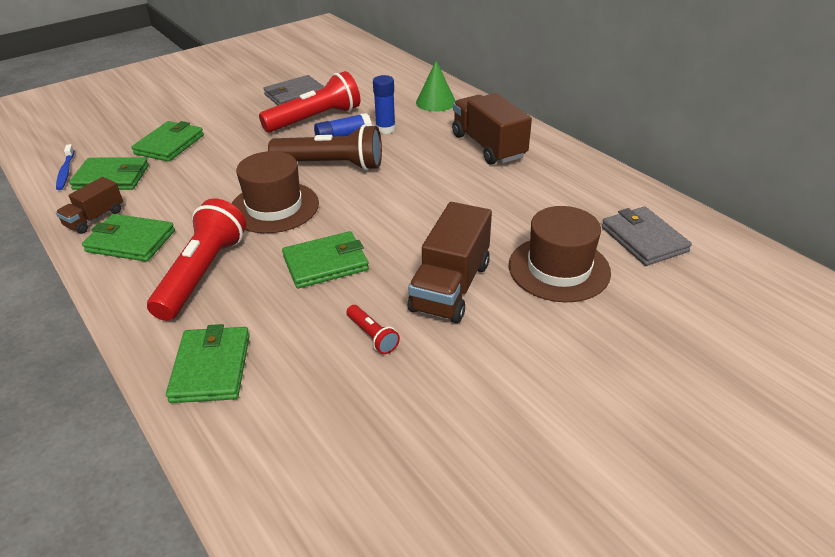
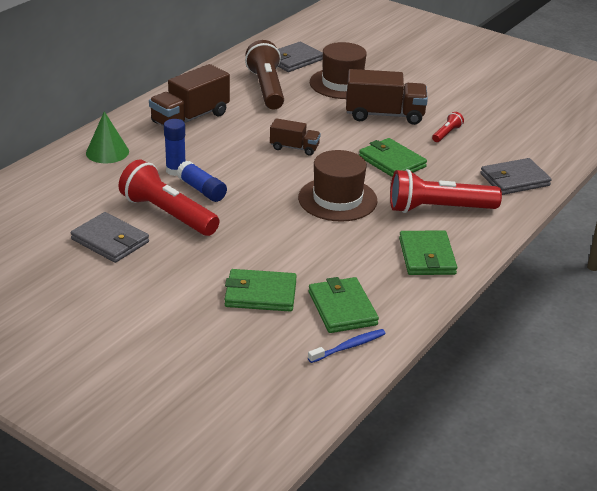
camera: 110 degrees left, 5 degrees down
(95, 218) = (411, 289): brown truck -> brown truck (294, 148)
(211, 367) = (514, 180): green wallet -> grey wallet
(331, 165) = (256, 186): brown flashlight -> brown flashlight (266, 88)

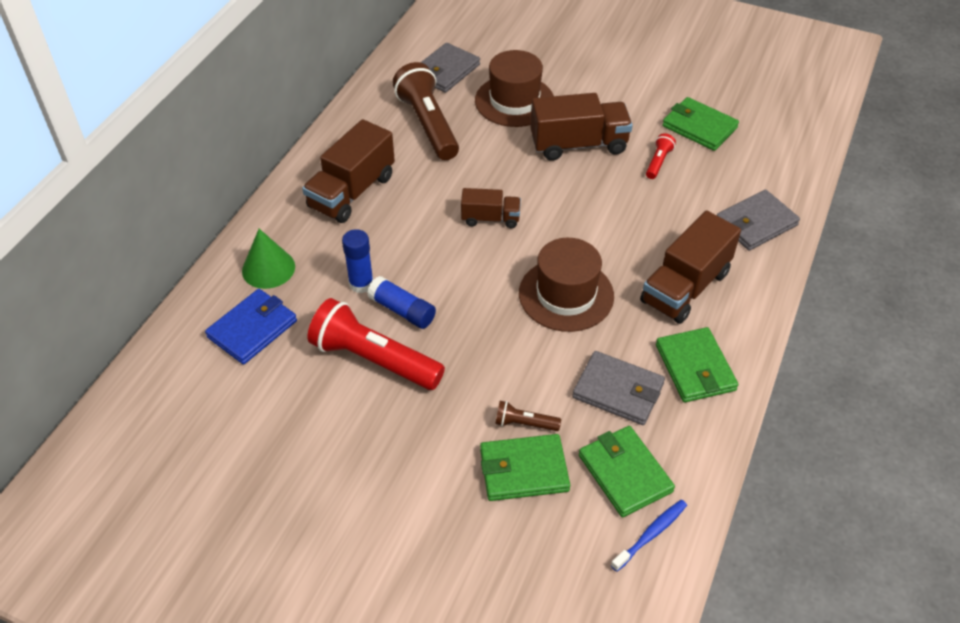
camera: 10 degrees left, 15 degrees up
(81, 184) = (252, 329): none -> blue wallet
(110, 241) = (318, 419): grey wallet -> grey wallet (618, 391)
(272, 268) = (524, 423): none -> brown flashlight
(392, 162) = (610, 220): green wallet -> green wallet (699, 127)
(438, 209) = (685, 287): red flashlight -> brown truck

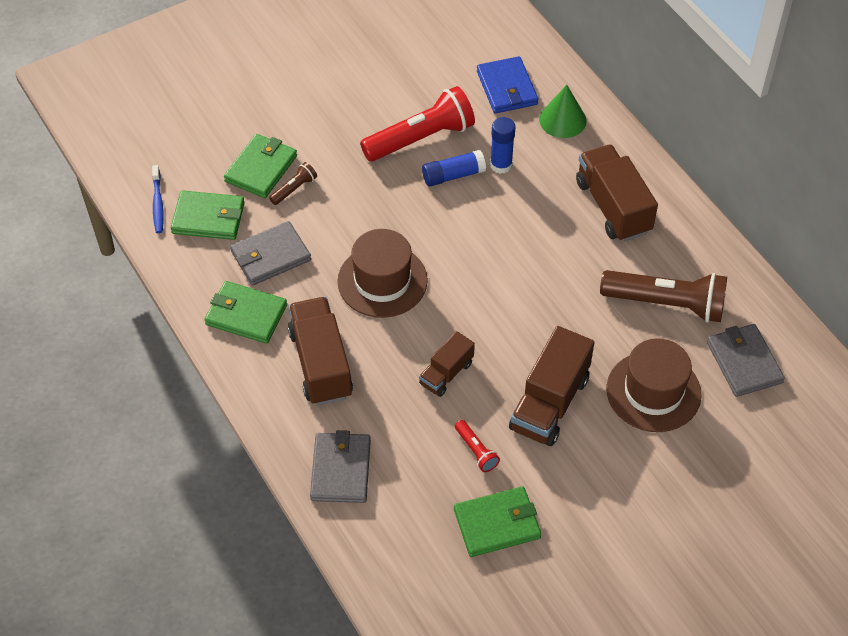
camera: 125 degrees right, 5 degrees up
(490, 218) = (506, 281): brown truck -> brown truck (446, 373)

